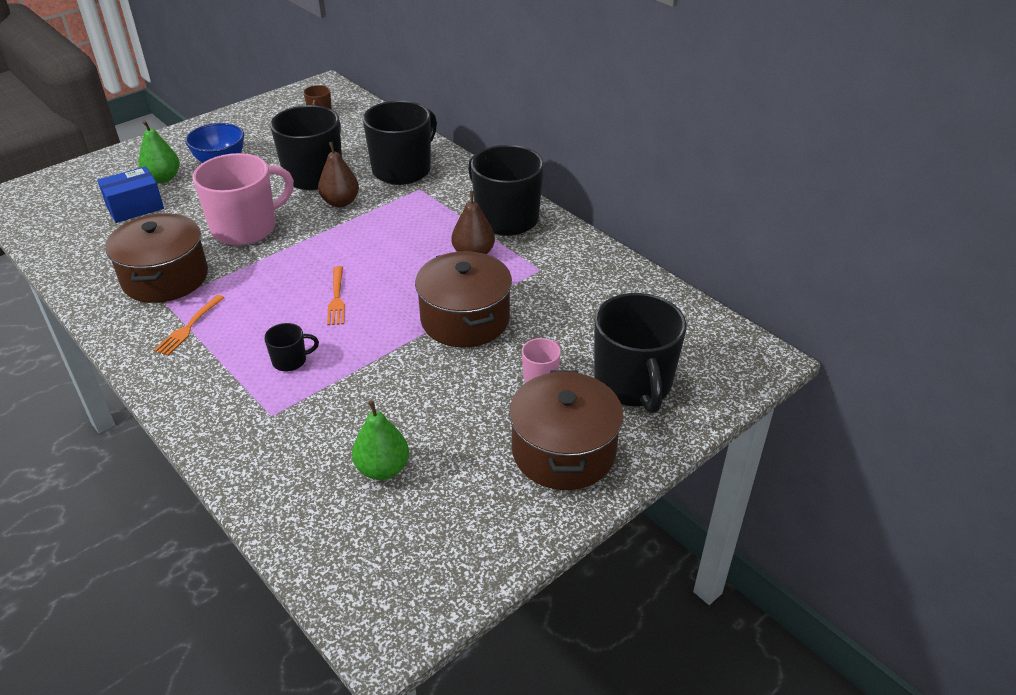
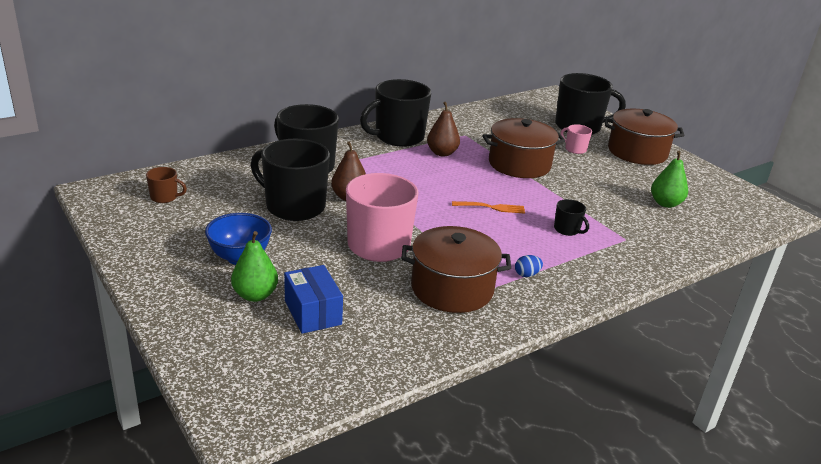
camera: 85 degrees left, 10 degrees down
(189, 327) = (527, 274): orange fork -> blue egg
(290, 361) = (567, 230): black mug -> black mug turned 150 degrees clockwise

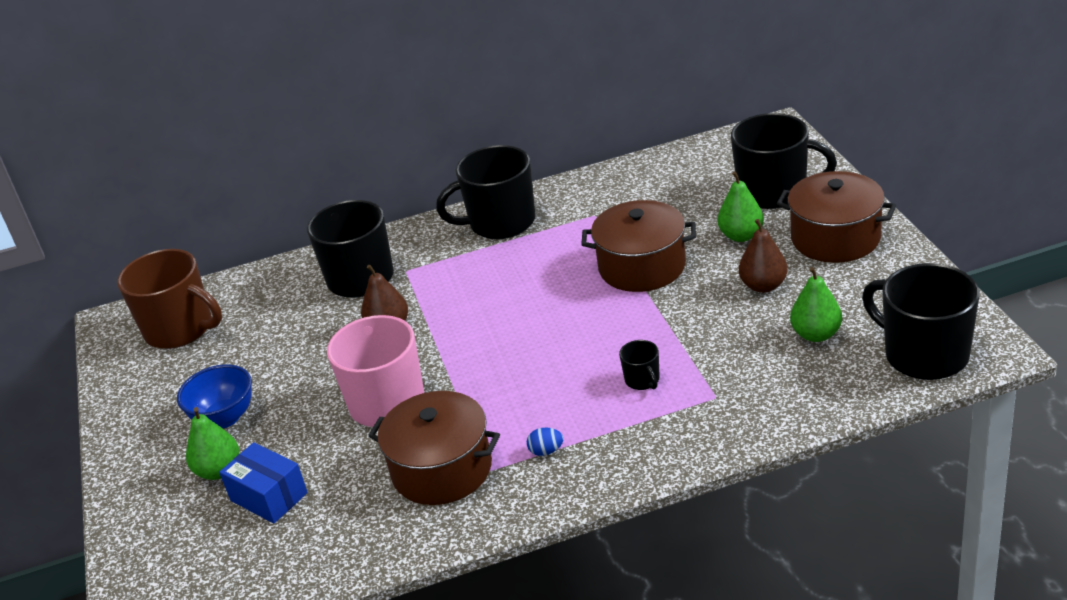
camera: 25 degrees right, 5 degrees up
(164, 197) = (180, 329): brown mug -> brown mug, size x2.25
(294, 206) = (317, 342): black mug -> black mug (924, 355)
(312, 312) = (269, 497): blue box -> blue box turned 45 degrees counterclockwise
(442, 153) = (545, 249): brown pear -> brown pear (763, 286)
(491, 207) = (561, 343): orange fork -> none
(575, 149) = (741, 236): pink mug -> green pear

